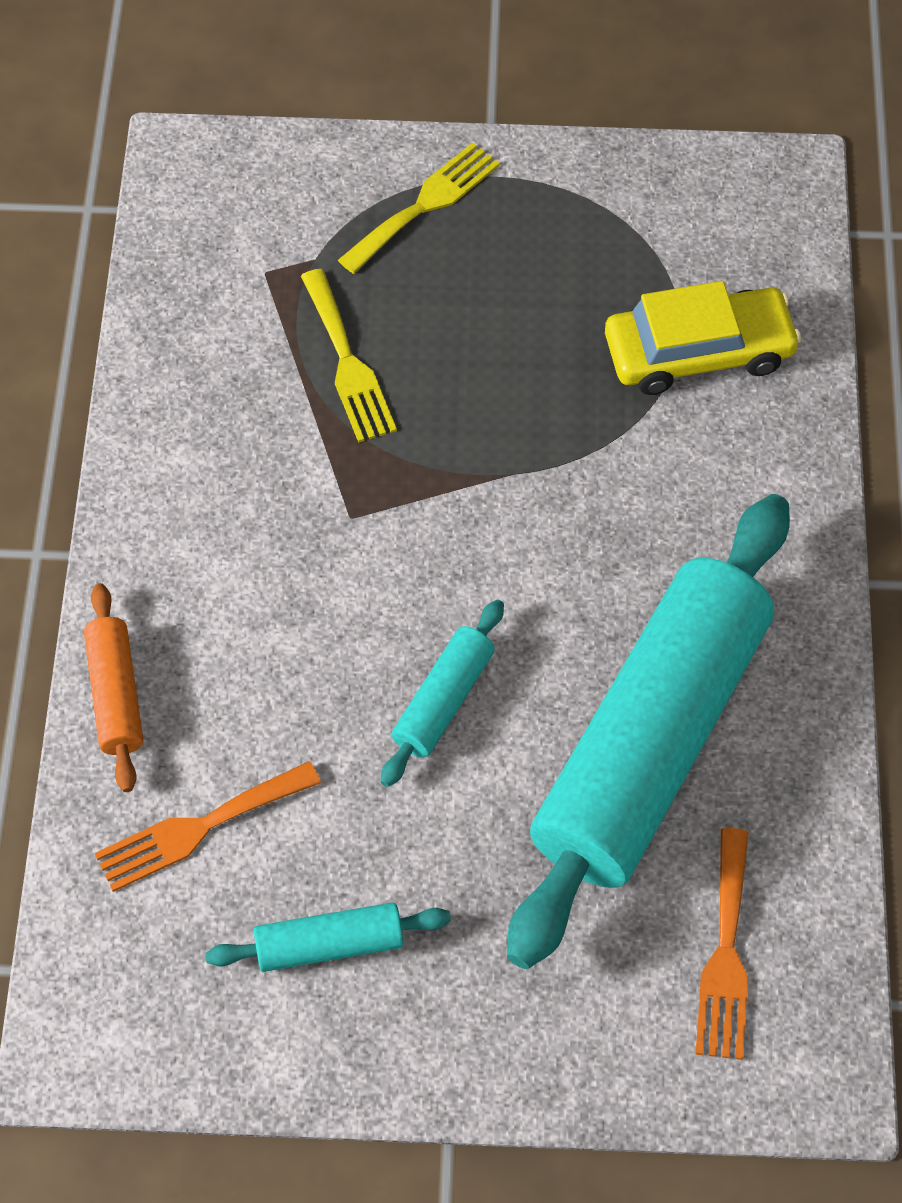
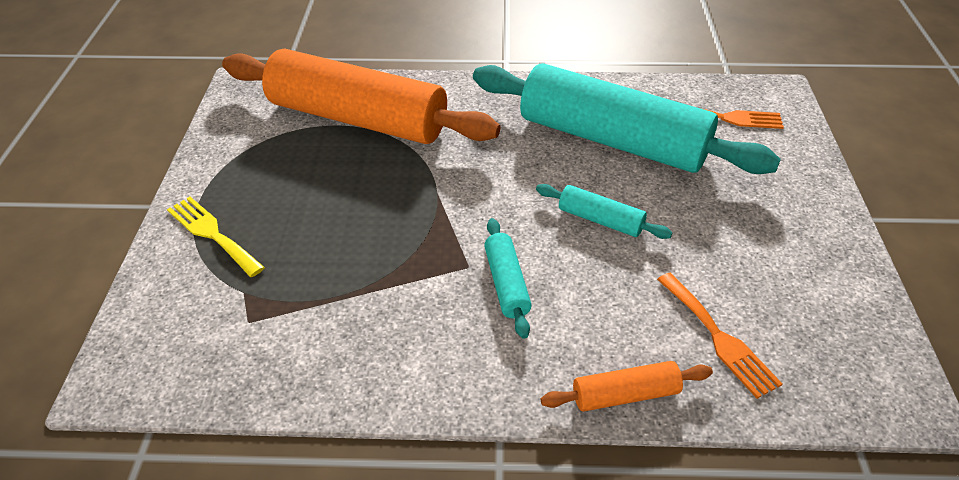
camera: 90 degrees left, 15 degrees down
(329, 945) = (777, 268): turquoise rolling pin -> turquoise rolling pin (506, 284)
(347, 363) = (341, 271): yellow fork -> none
(698, 352) = (358, 118): yellow car -> orange rolling pin

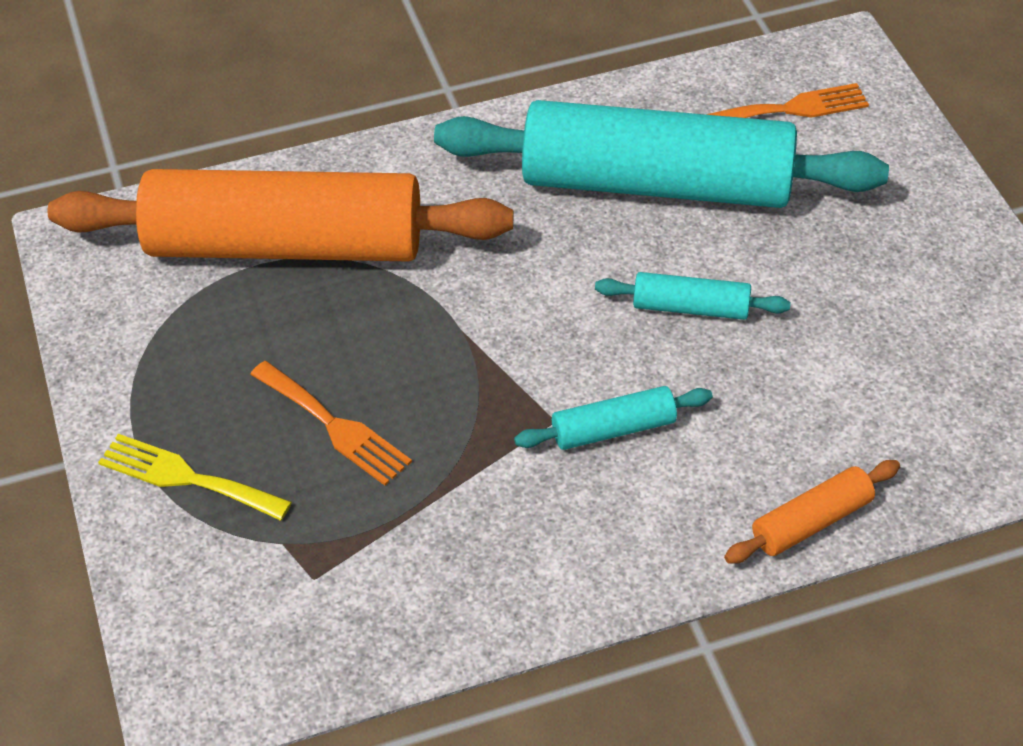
camera: 20 degrees left, 5 degrees up
(506, 284) = (613, 429): turquoise rolling pin -> turquoise rolling pin turned 75 degrees counterclockwise
(718, 337) = (889, 421): orange fork -> orange fork (334, 426)

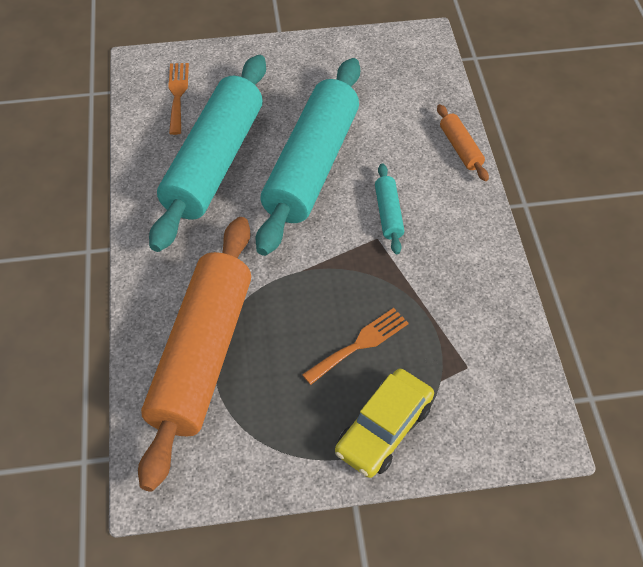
camera: 80 degrees left, 5 degrees up
(186, 477) = (384, 429): yellow fork -> yellow car
(691, 307) = (312, 165): turquoise rolling pin -> turquoise rolling pin, size x2.44

